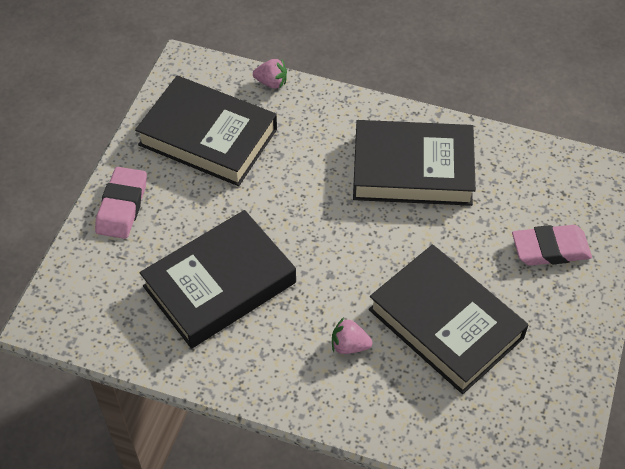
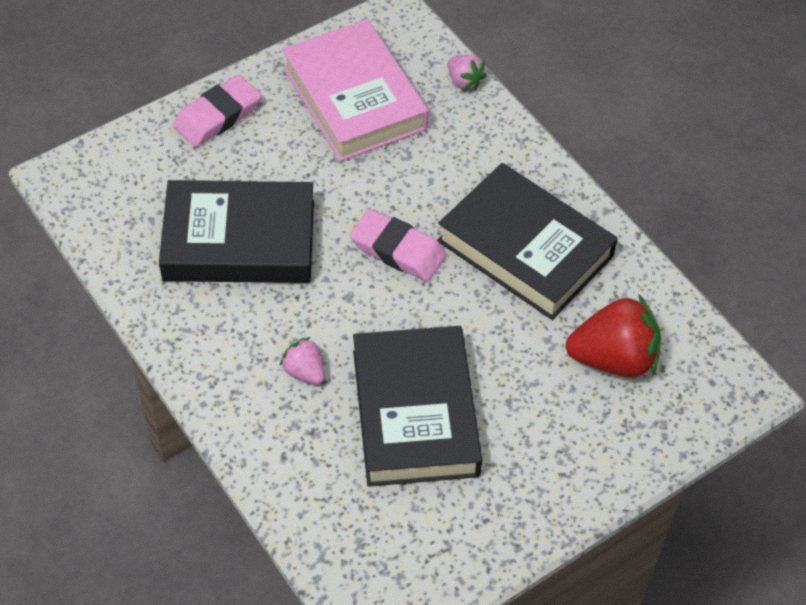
camera: 35 degrees right, 0 degrees up
(208, 137) = (354, 98): black book -> pink book
(530, 206) = (613, 359): none -> red strawberry
(550, 249) = (592, 412): pink eraser -> pink eraser (398, 250)

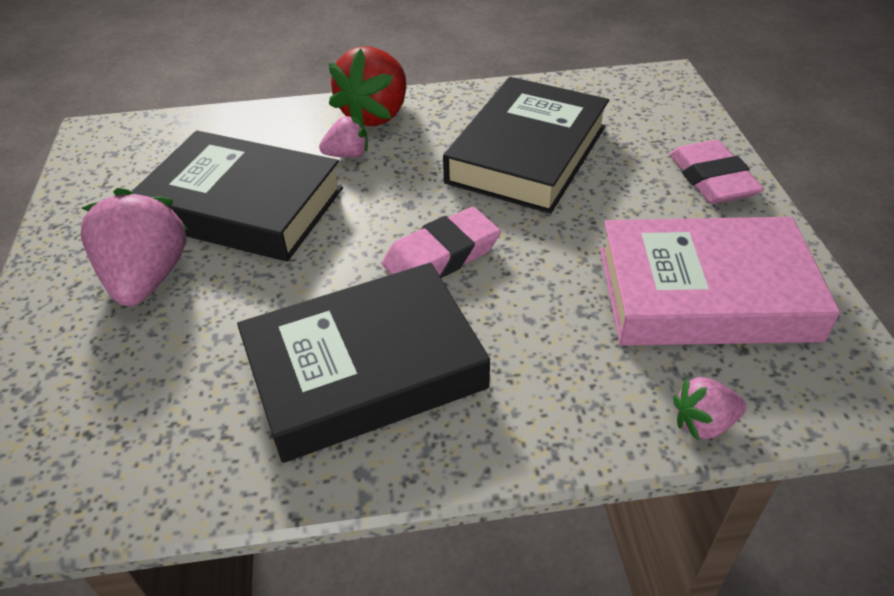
camera: 120 degrees right, 10 degrees down
(529, 426) = (147, 278): none -> pink strawberry
(613, 359) = (146, 387): red strawberry -> red strawberry (376, 115)

